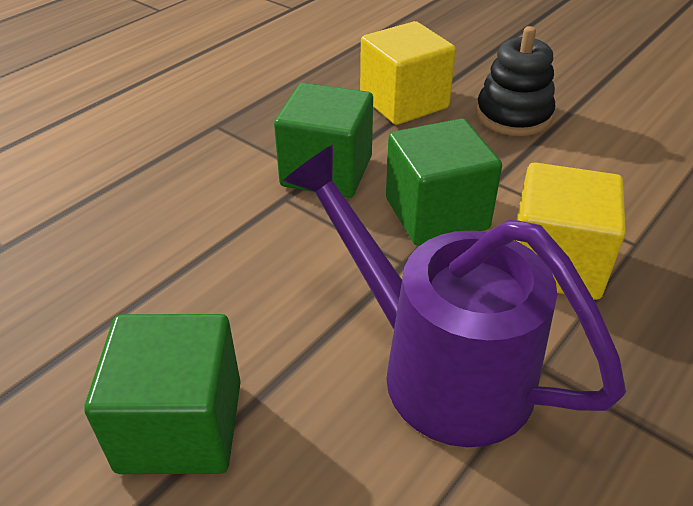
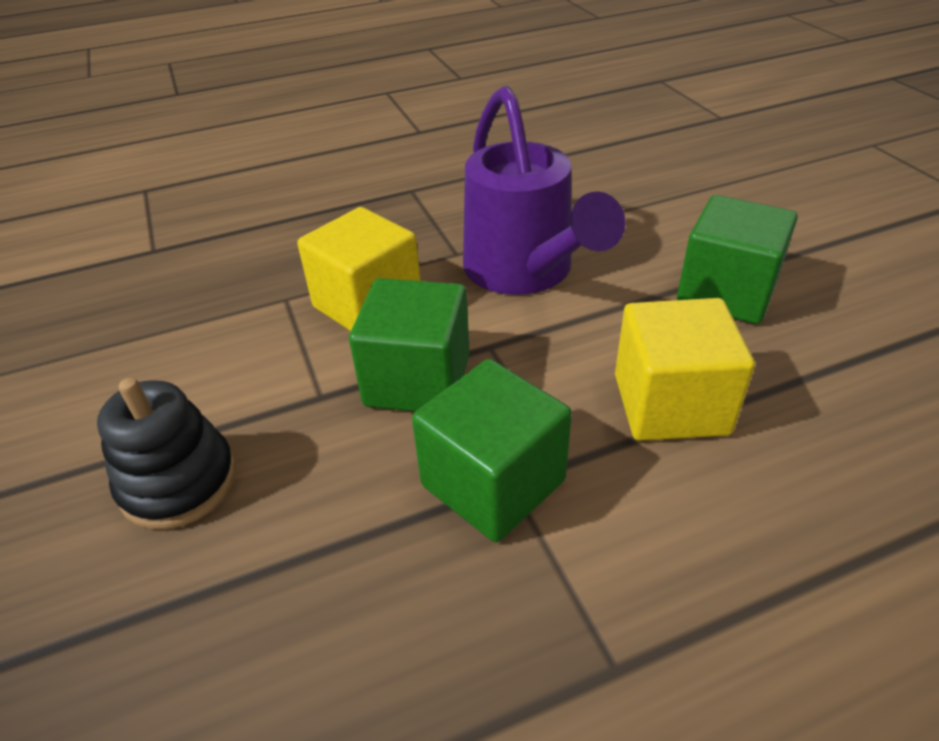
camera: 150 degrees left, 0 degrees up
(404, 102) = (282, 581): yellow cube -> yellow cube (670, 404)

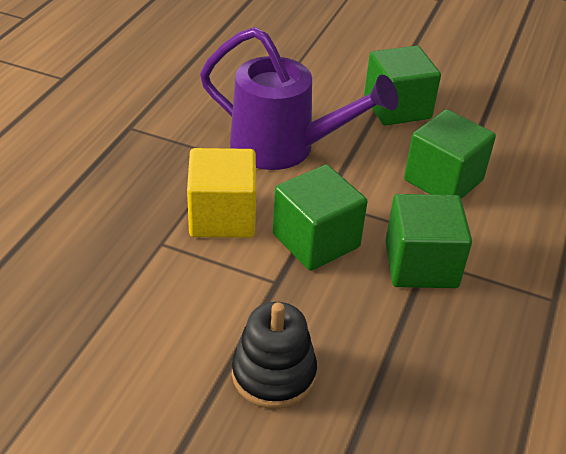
camera: 50 degrees left, 0 degrees up
(670, 404) = (443, 180): yellow cube -> green cube

